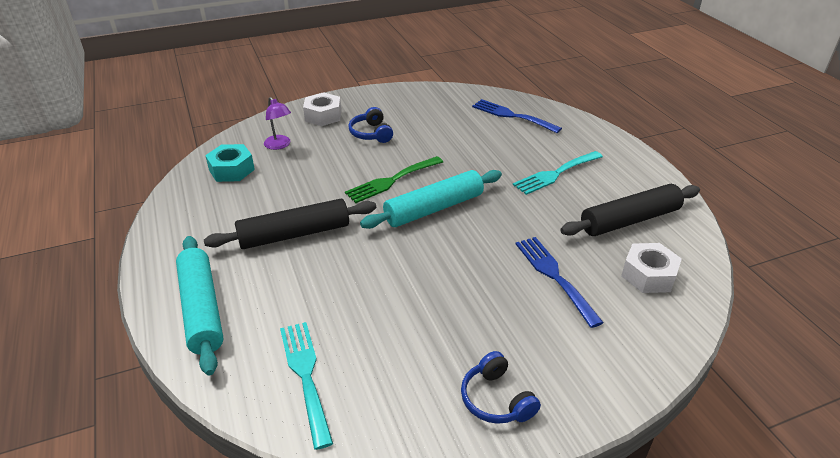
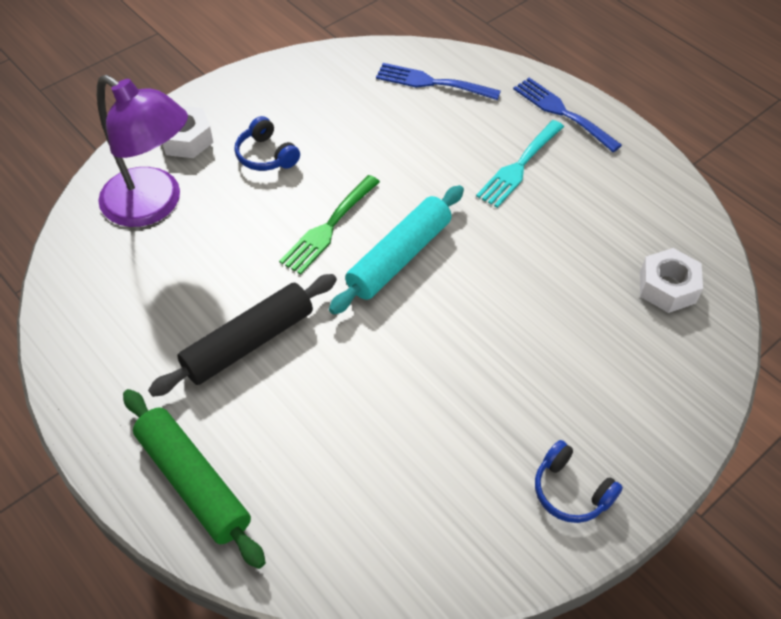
camera: 20 degrees left, 15 degrees up
(202, 309) = (193, 482): turquoise rolling pin -> green rolling pin
(232, 170) = (110, 263): turquoise nut -> none
(279, 145) = (153, 205): purple lamp -> purple lamp, size x2.21
(305, 375) = (361, 528): turquoise fork -> none
(554, 276) = (571, 317): blue fork -> blue fork (562, 112)
(630, 220) = (624, 215): black rolling pin -> none

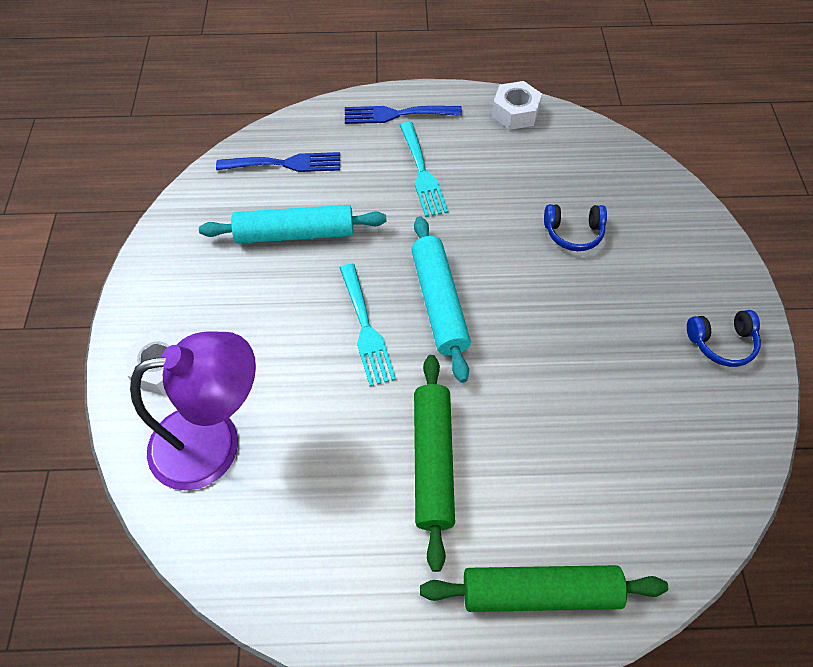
camera: 50 degrees left, 5 degrees up
(248, 343) = (433, 462): black rolling pin -> green rolling pin
(266, 155) = (245, 321): blue headphones -> blue headphones (573, 233)
(328, 227) = (366, 328): green fork -> turquoise fork
(372, 131) = (295, 234): none -> turquoise rolling pin
(432, 82) = (285, 164): blue fork -> blue fork turned 150 degrees counterclockwise
(667, 287) = (601, 174): white nut -> white nut (515, 112)

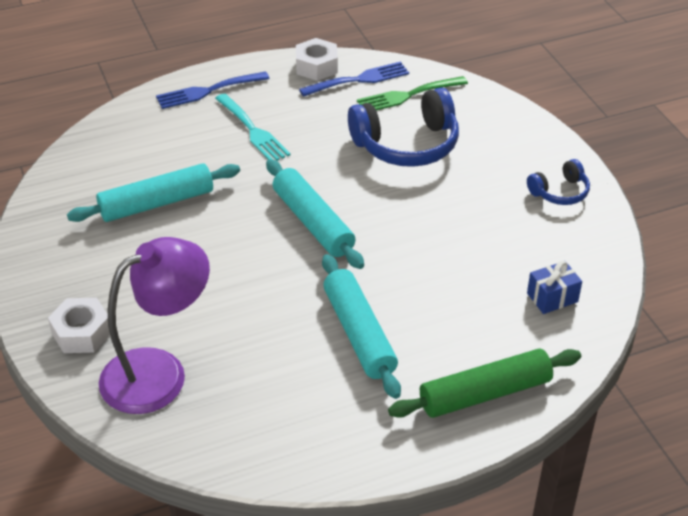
camera: 20 degrees left, 15 degrees down
(285, 164) = (120, 152): blue fork -> blue fork (359, 80)
(366, 328) = (257, 257): turquoise fork -> none
(433, 462) = (359, 334): green rolling pin -> turquoise rolling pin
(573, 233) = (407, 144): blue headphones -> blue headphones, size x1.90
(596, 172) = (407, 95): none -> green fork
(664, 484) = (552, 297): none -> blue gift

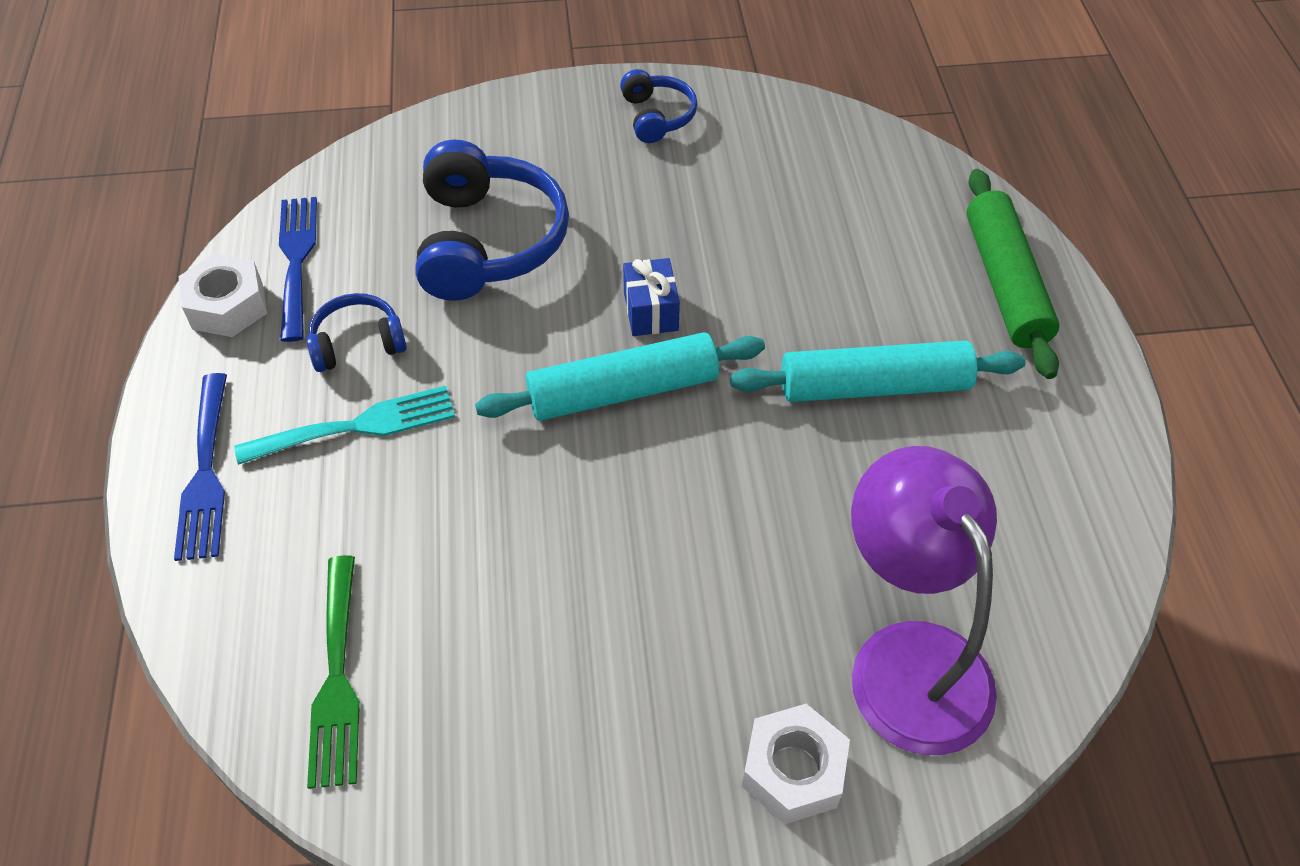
camera: 75 degrees left, 10 degrees up
(156, 203) = (492, 604): turquoise rolling pin -> none
(309, 116) = (357, 343): none -> blue headphones
(407, 95) = (370, 213): green fork -> green fork (337, 679)
(552, 297) = (851, 177): blue gift -> blue gift (651, 311)

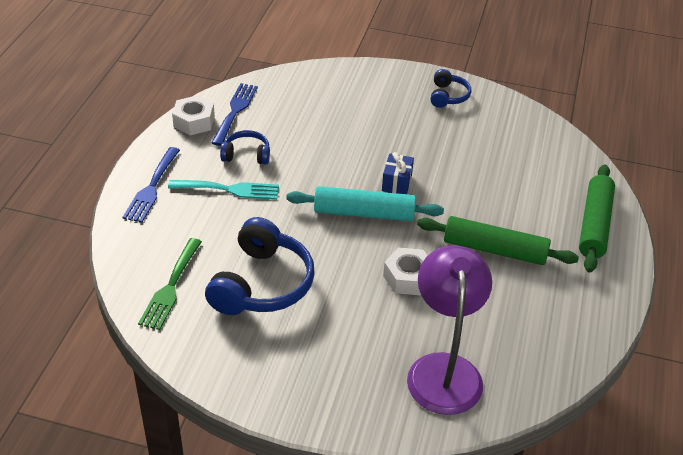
camera: 20 degrees right, 10 degrees down
(488, 241) = (331, 129): blue headphones -> blue headphones (262, 284)
(793, 770) = (361, 394): white nut -> white nut (408, 277)
(874, 386) = (495, 250): turquoise rolling pin -> green rolling pin

